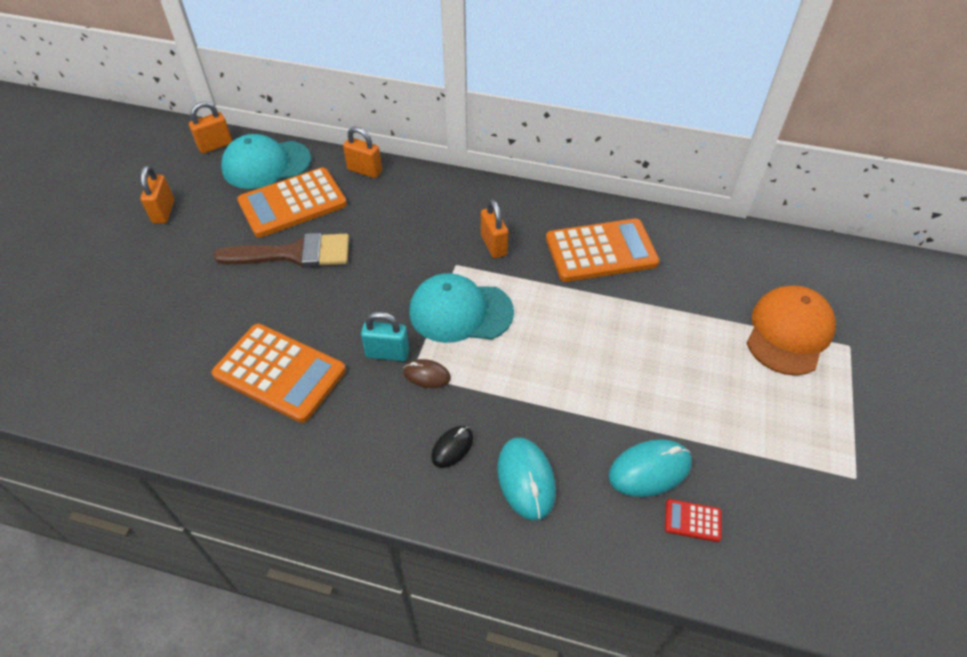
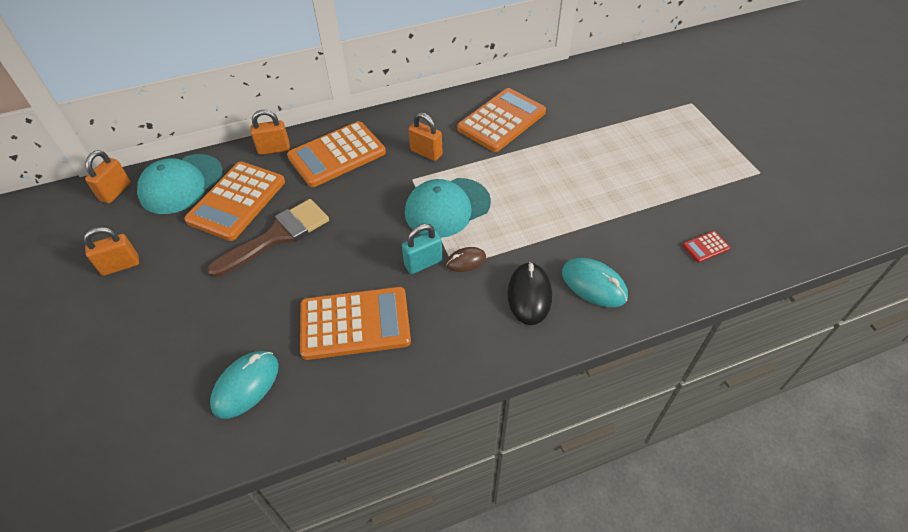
camera: 35 degrees left, 0 degrees up
(164, 212) = (120, 266): orange padlock -> orange padlock turned 75 degrees counterclockwise
(412, 204) = (337, 155): none -> orange calculator
(452, 447) = (529, 295): black mouse -> black mouse, size x1.65
(649, 470) = (657, 234): turquoise mouse -> turquoise mouse (246, 385)
(789, 332) = (654, 112): orange cap -> none

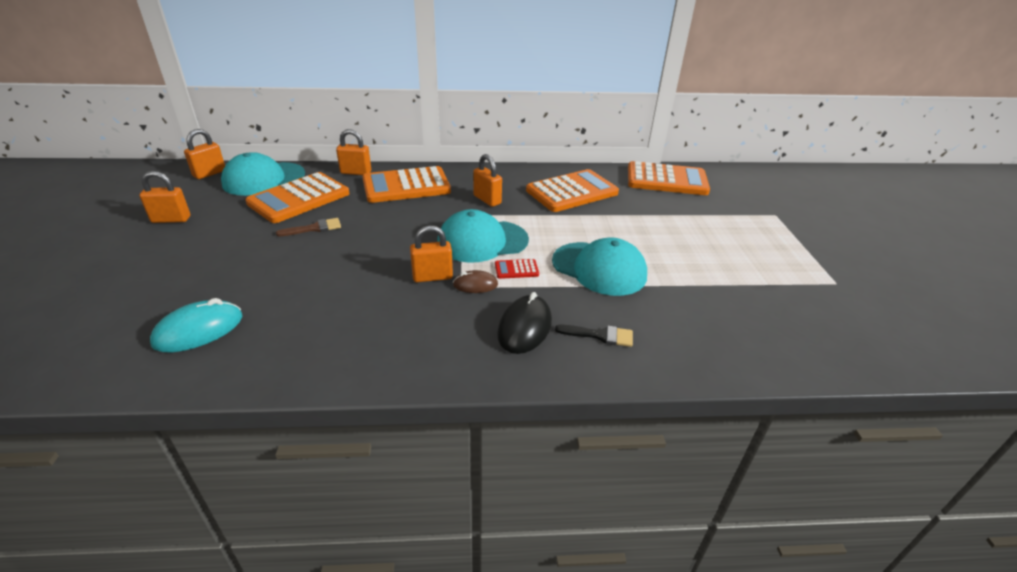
camera: 15 degrees right, 15 degrees down
(277, 236) = (314, 228): brown brush -> brown brush, size x0.50
(355, 323) = (335, 308): orange calculator -> orange calculator (666, 180)
(423, 263) = (432, 277): turquoise padlock -> orange padlock
(564, 211) = (599, 268): none -> turquoise cap
(593, 285) = (600, 335): turquoise mouse -> black brush
(705, 247) = (746, 332): red calculator -> red calculator (516, 269)

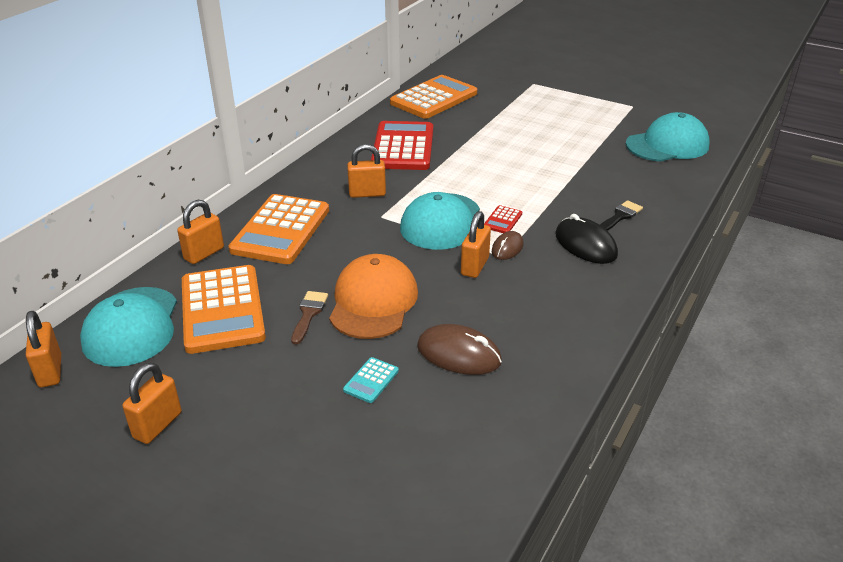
camera: 55 degrees left, 0 degrees up
(199, 330) = (443, 432): turquoise mouse -> none
(249, 278) = (371, 380): none -> turquoise calculator
(303, 307) = (459, 354): none -> brown mouse
(347, 247) = (373, 301): none -> orange cap
(572, 192) = (403, 147): orange calculator -> red calculator
(599, 268) = (536, 183): turquoise cap -> turquoise cap (667, 145)

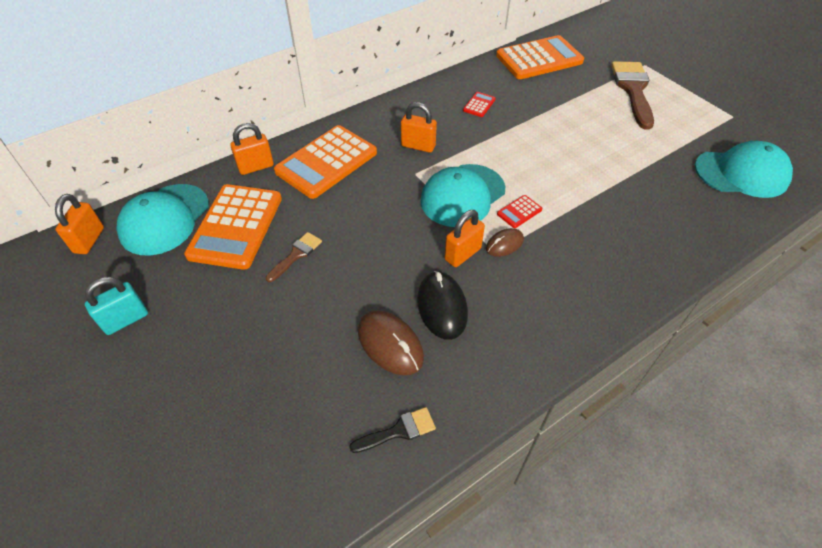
camera: 25 degrees right, 15 degrees up
(157, 425) = (126, 320): orange padlock -> turquoise padlock
(371, 380) = (302, 342): turquoise calculator -> none
(373, 301) = (354, 261): orange cap -> none
(403, 147) = (479, 105): red calculator -> red calculator, size x0.41
(536, 105) = (633, 90): none -> brown brush
(585, 245) = (581, 265): black mouse -> black mouse (442, 307)
(620, 216) = (637, 244): black brush -> black brush (398, 431)

